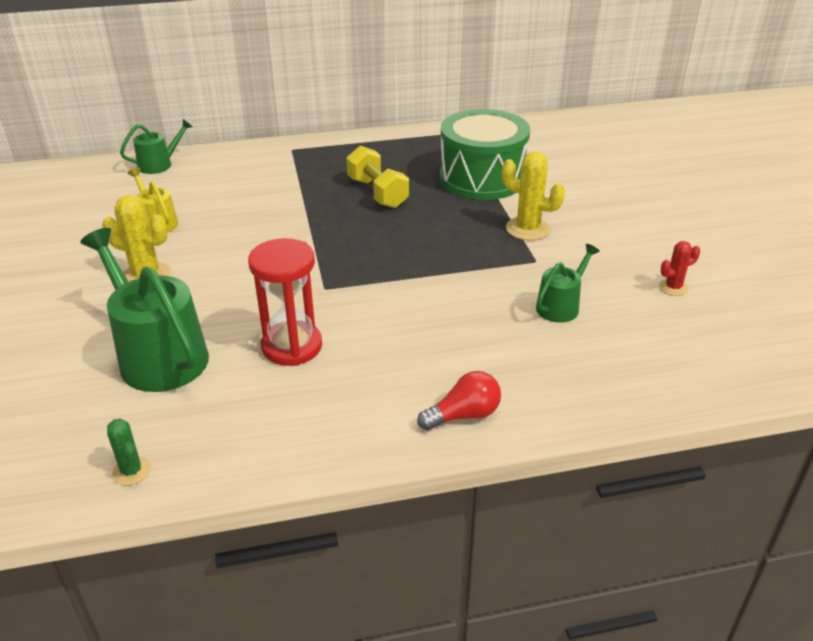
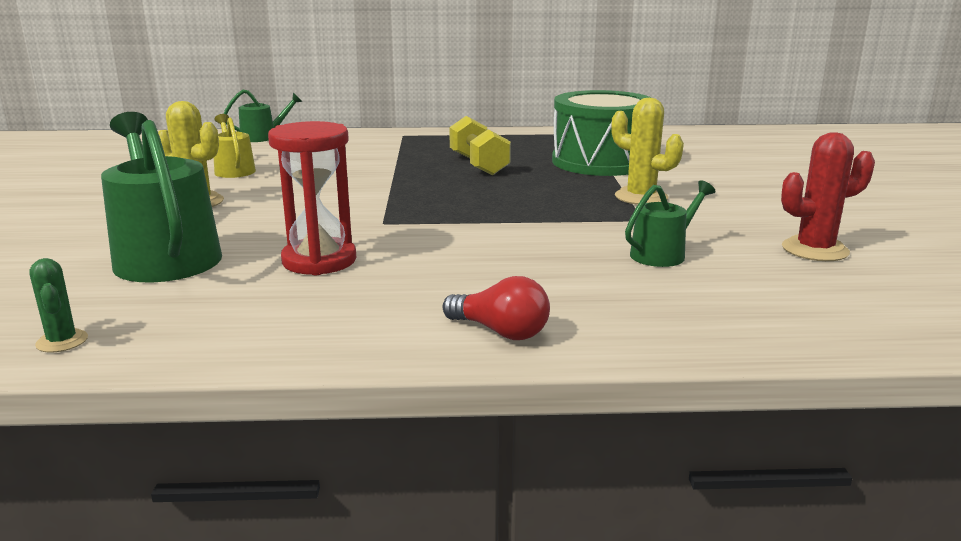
camera: 10 degrees right, 15 degrees down
(464, 415) = (501, 332): red light bulb -> red light bulb turned 45 degrees clockwise
(673, 287) = (815, 250): red cactus -> red cactus, size x1.72

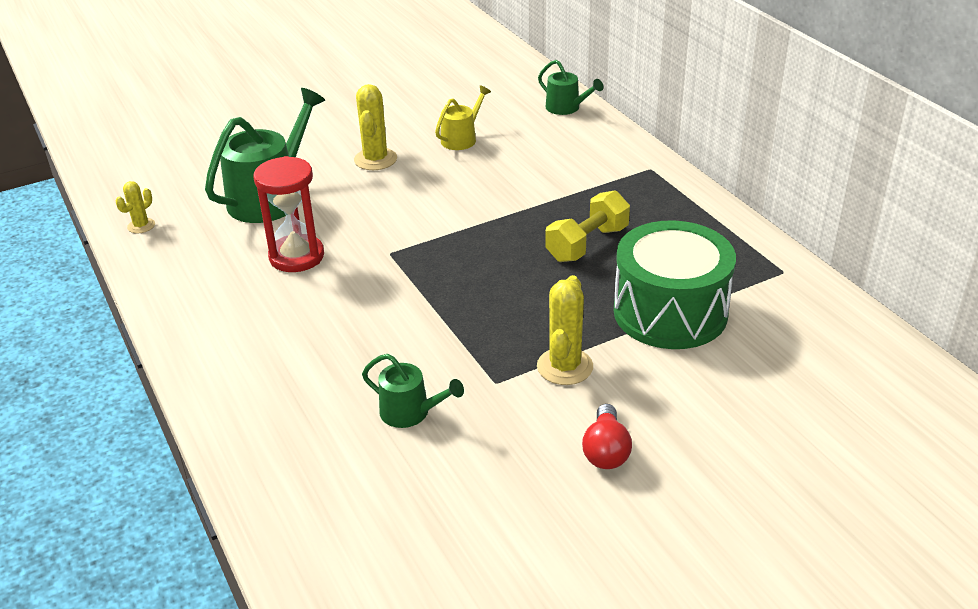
camera: 65 degrees right, 15 degrees up
(62, 341) = (141, 226): green cactus -> yellow cactus
(501, 332) = (220, 371): red light bulb -> red light bulb (606, 451)
(815, 250) = (483, 506): red cactus -> none

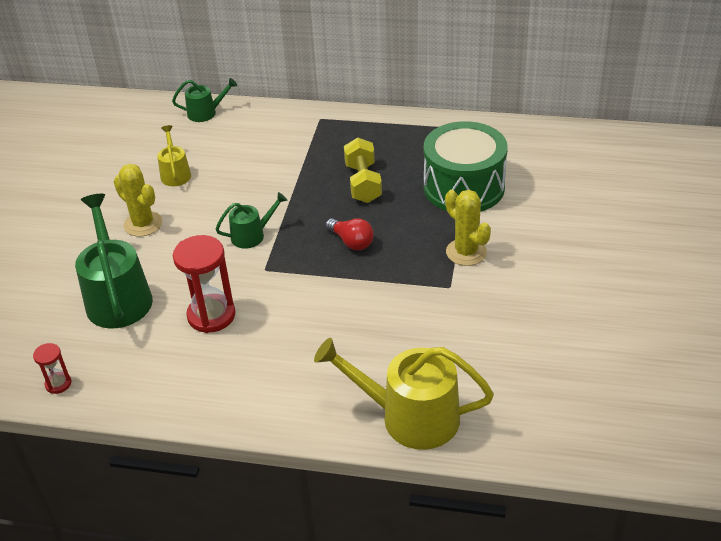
camera: 50 degrees left, 5 degrees up
(141, 226) = (58, 384): yellow cactus -> red hourglass
(273, 451) = (410, 417): none -> yellow watering can
(410, 412) = (438, 336): green watering can -> green watering can (252, 235)
(606, 451) = (552, 274): red light bulb -> red light bulb (351, 242)

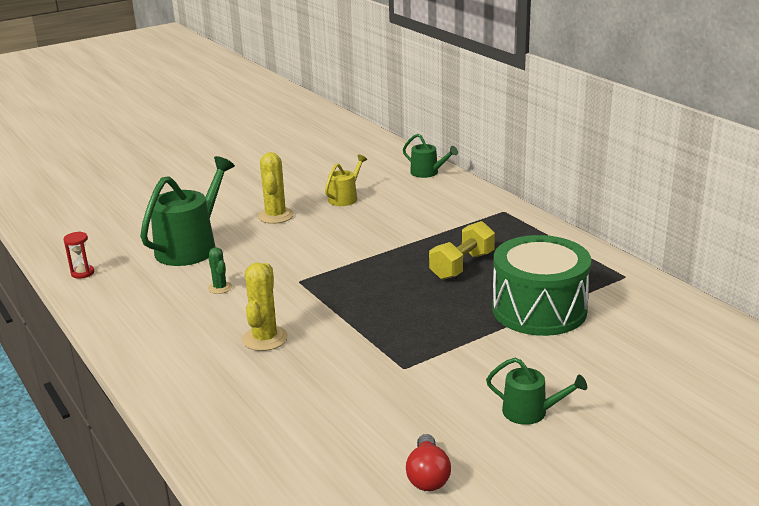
camera: 45 degrees right, 15 degrees down
(211, 315) = (220, 288): red hourglass -> green cactus
(252, 235) = (327, 257): green watering can -> green watering can (530, 412)
(351, 242) = (385, 297): red light bulb -> red light bulb (428, 476)
(410, 417) = (222, 430): yellow watering can -> none
(466, 252) = (459, 353): yellow cactus -> yellow cactus (265, 338)

